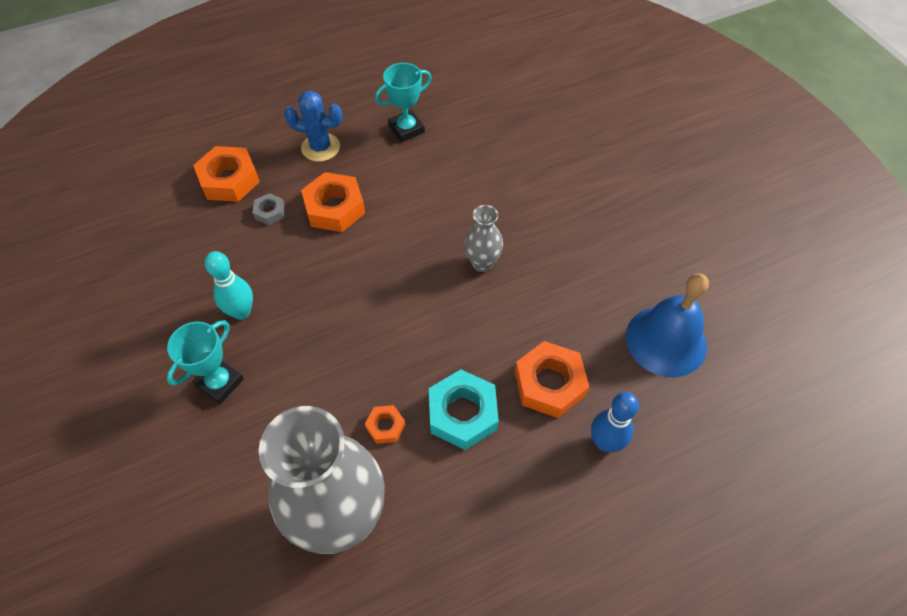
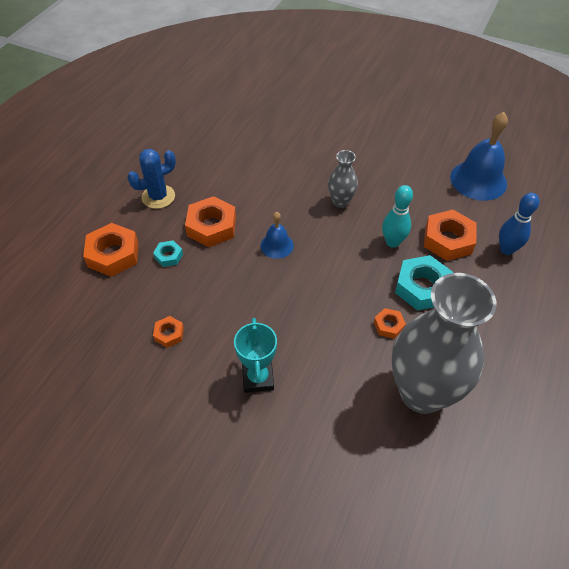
camera: 40 degrees left, 5 degrees down
(196, 286) = (169, 334): none -> orange nut
(241, 312) = (222, 327): turquoise bowling pin -> turquoise bowling pin (392, 242)
(270, 212) = (168, 256): grey nut -> turquoise nut
(371, 267) = (277, 245): none -> blue bell
(406, 129) = (205, 154): turquoise trophy -> none

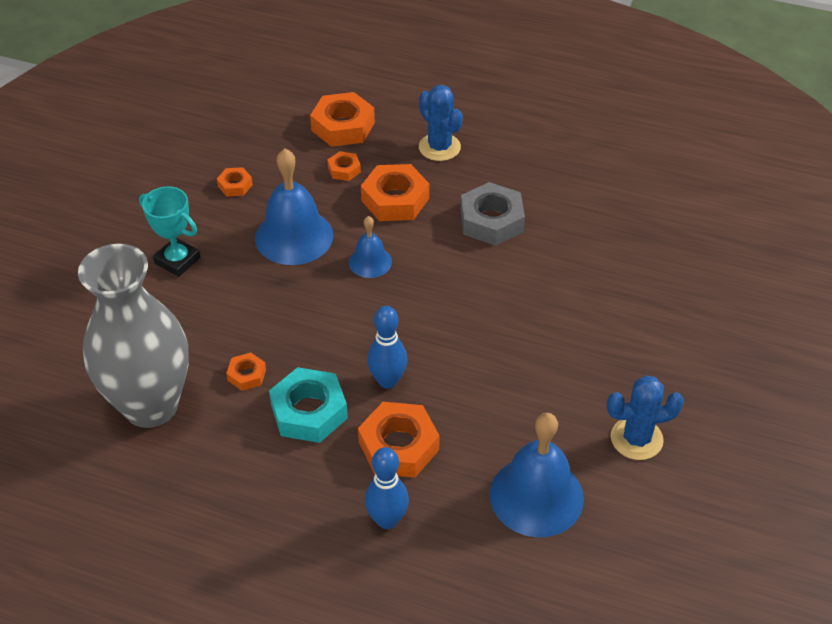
camera: 85 degrees right, 5 degrees down
(168, 256) = (344, 170): turquoise nut -> orange nut
(241, 292) = (294, 236): none -> blue bell
(245, 176) = (491, 221): none -> grey nut
(258, 378) = (177, 260): turquoise trophy -> turquoise trophy turned 45 degrees clockwise
(340, 202) = (458, 322): grey vase -> none
(392, 242) = (387, 381): turquoise bowling pin -> blue bowling pin
(433, 135) = (636, 439): none -> blue cactus

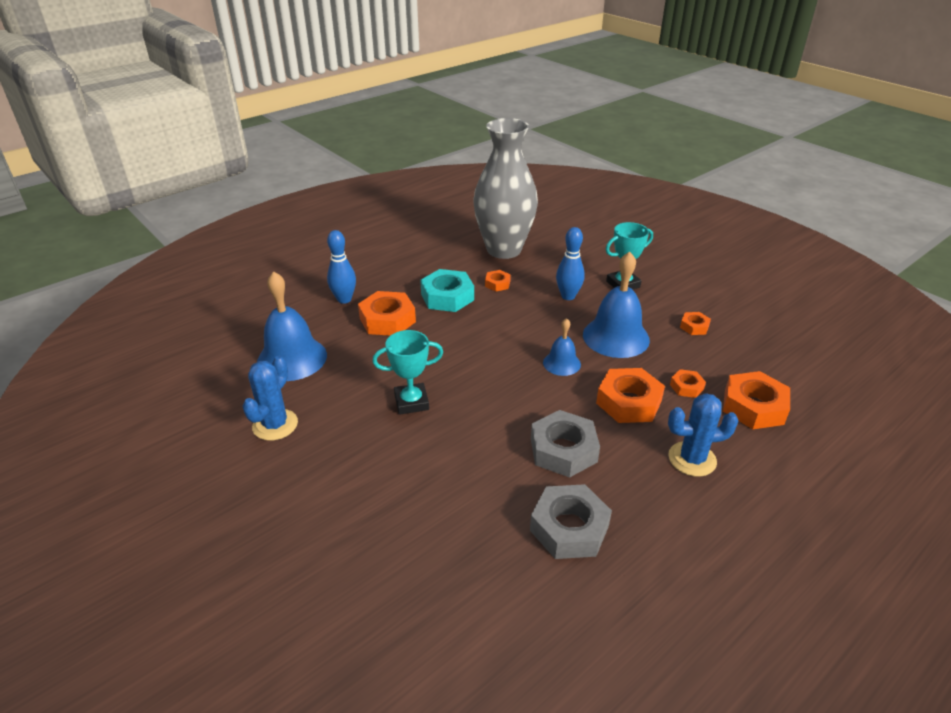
camera: 120 degrees right, 10 degrees down
(387, 381) = (441, 333): blue bowling pin -> blue bowling pin (568, 296)
(517, 349) = (411, 402): none -> turquoise trophy
(569, 192) = (569, 528): none -> grey nut

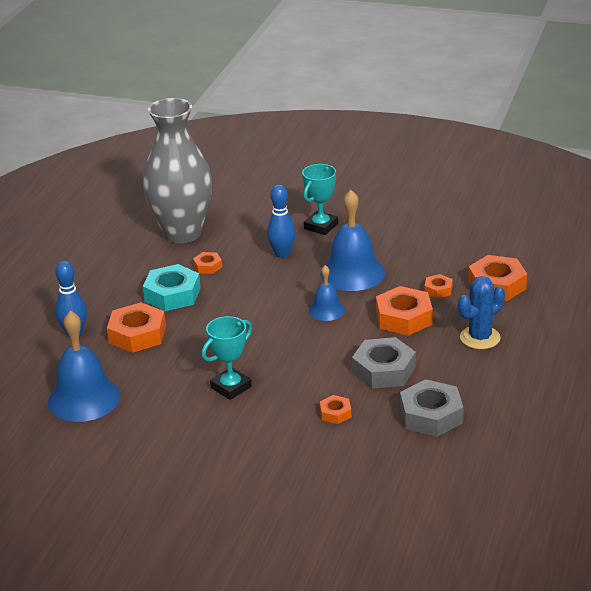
camera: 30 degrees left, 5 degrees down
(275, 425) = (132, 450): blue cactus -> none
(694, 327) = (409, 241): orange nut -> orange nut (335, 413)

